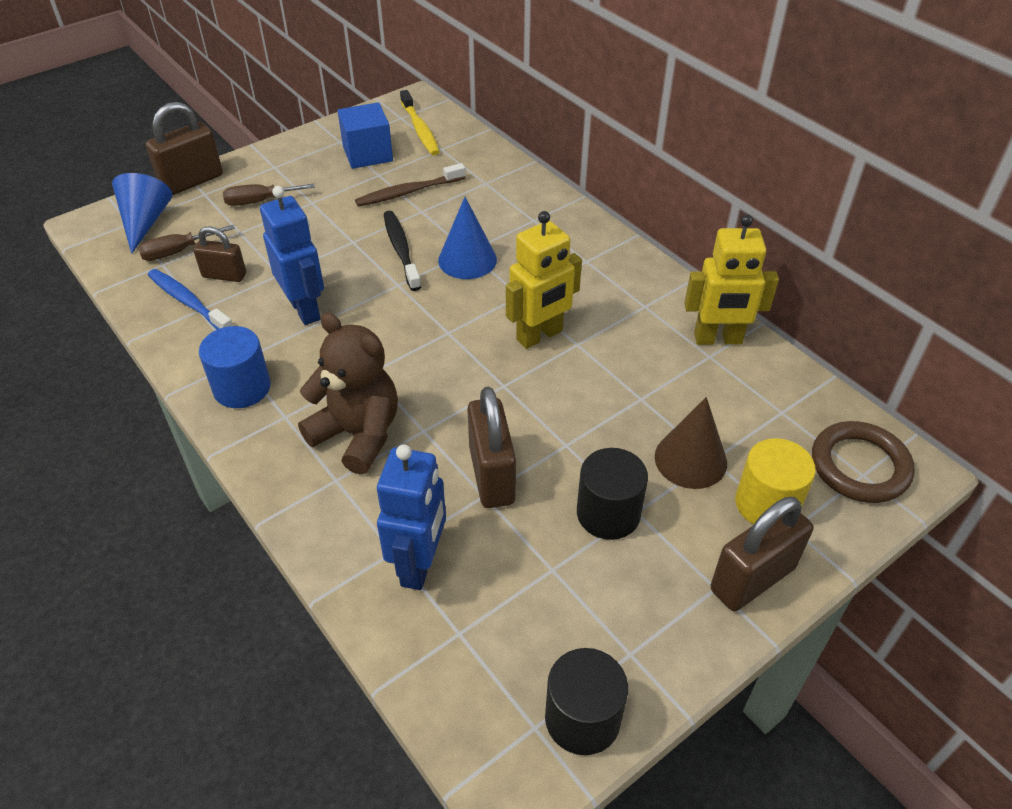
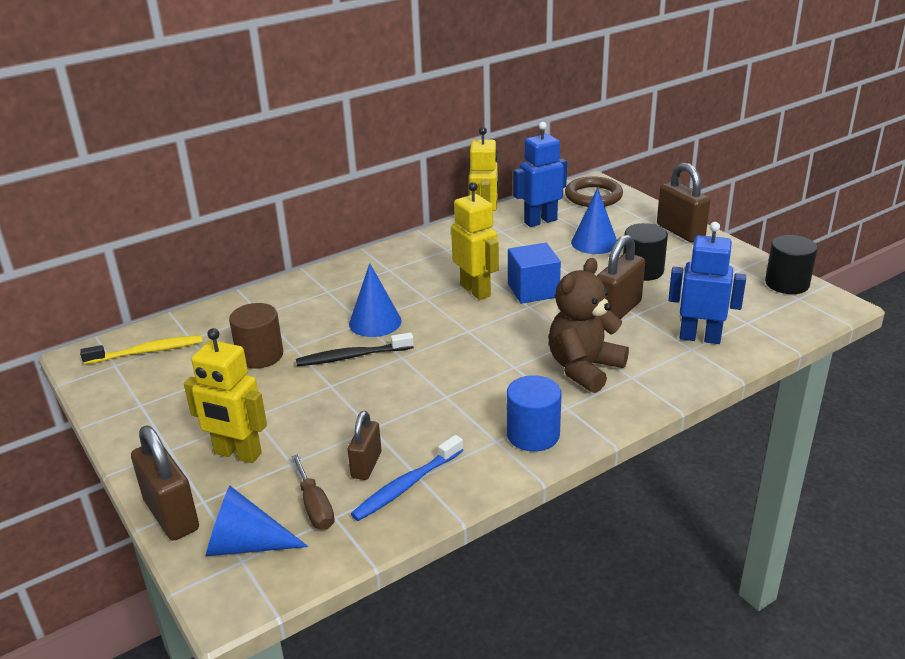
camera: 85 degrees left, 15 degrees down
(259, 201) = (237, 454): brown screwdriver -> yellow robot
(305, 309) = (429, 406): blue robot -> blue robot (540, 221)
(367, 154) = (177, 383): blue cube -> blue cube (533, 290)
(408, 192) = (260, 355): brown toothbrush -> brown cylinder
(492, 475) = (617, 311): brown padlock -> brown padlock turned 45 degrees counterclockwise
(690, 459) = (594, 242): brown cone -> blue cone
(766, 504) = (626, 223): yellow cylinder -> none

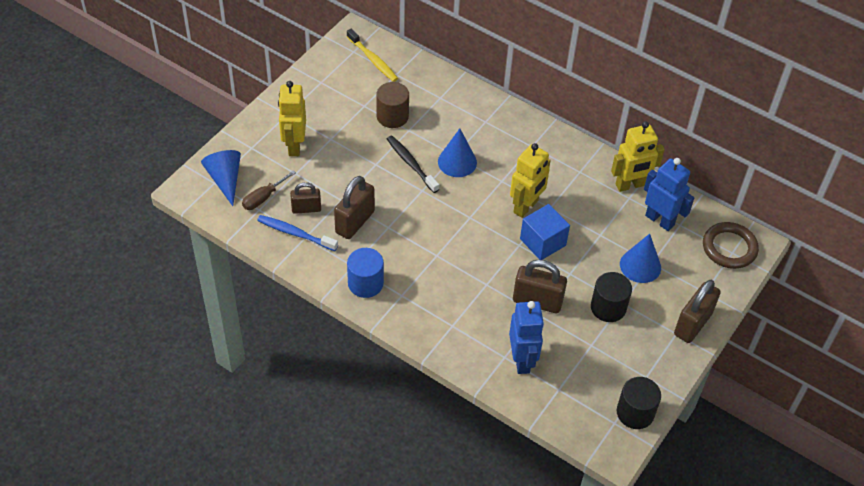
camera: 65 degrees right, 20 degrees up
(171, 515) = (236, 139): brown padlock -> brown padlock (355, 222)
(584, 368) = (450, 296): brown teddy bear -> none

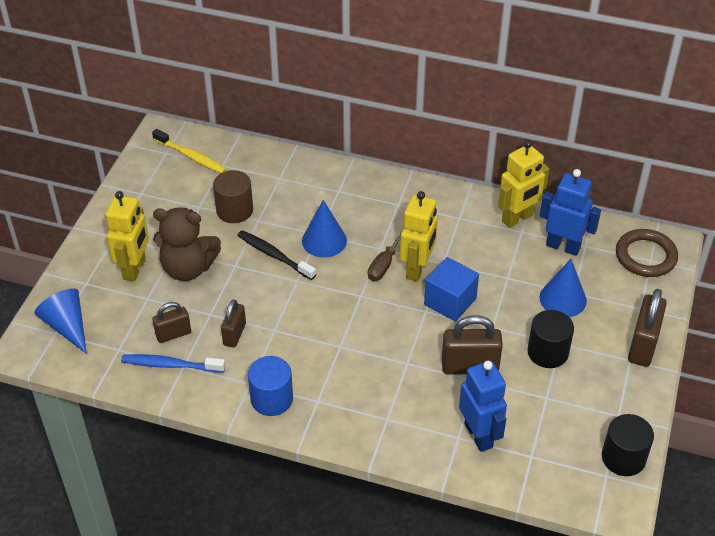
camera: 15 degrees left, 5 degrees down
(263, 198) = (119, 335): brown screwdriver -> brown screwdriver (384, 265)
(294, 146) = (135, 269): yellow robot -> yellow robot turned 150 degrees counterclockwise
(337, 156) = (188, 268): none -> brown teddy bear
(355, 222) = (234, 334): brown padlock -> brown padlock, size x0.63

